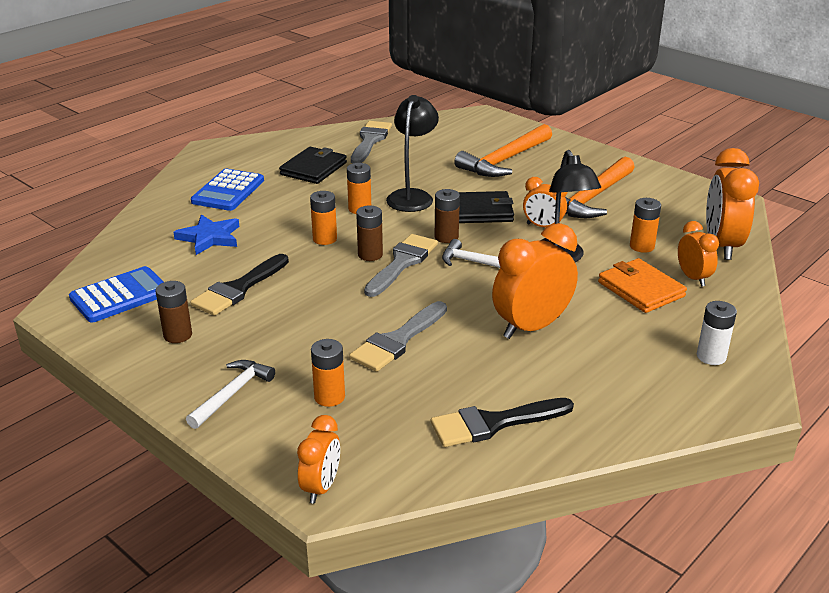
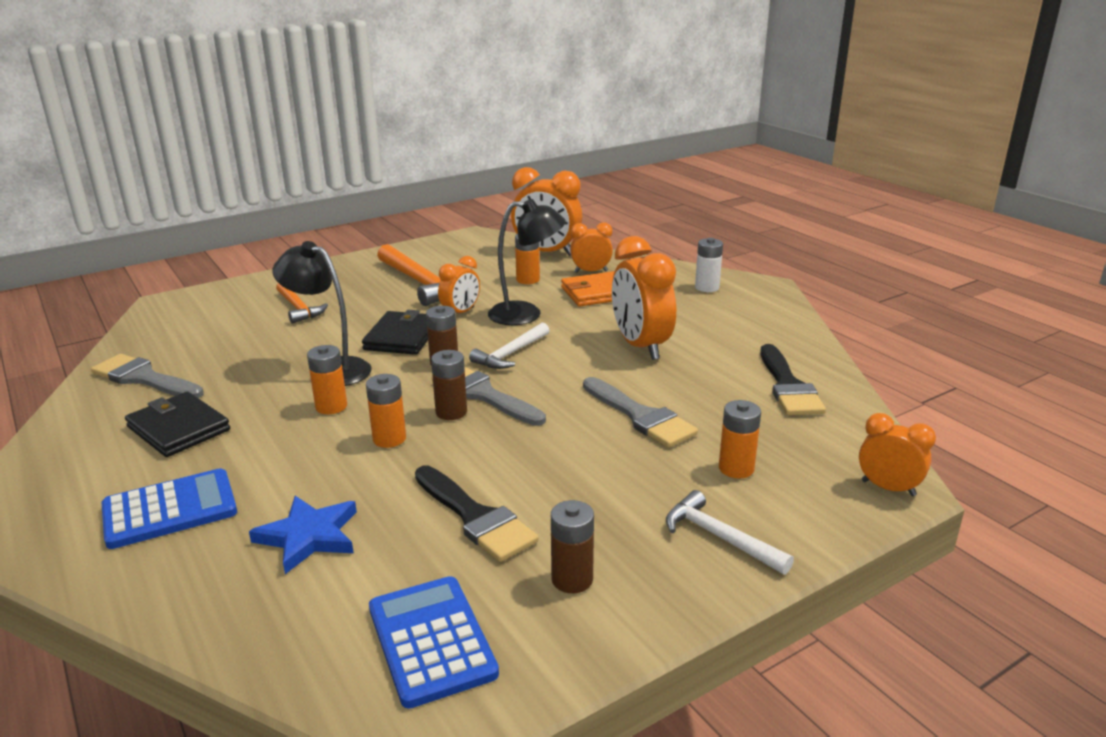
camera: 75 degrees left, 5 degrees down
(228, 191) = (170, 510): blue calculator -> blue calculator turned 60 degrees counterclockwise
(505, 160) = (298, 308): orange hammer -> orange hammer, size x0.60

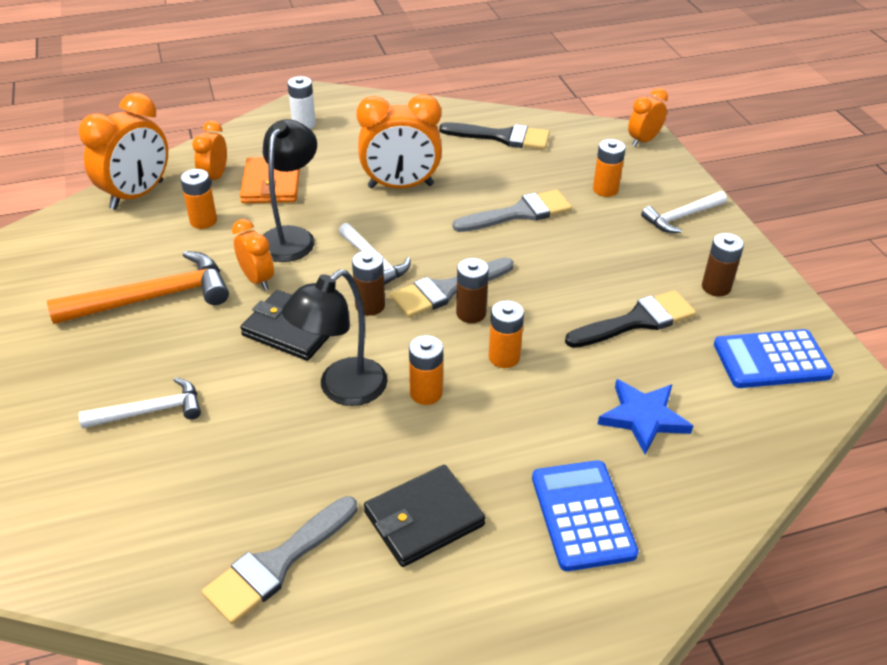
camera: 75 degrees left, 15 degrees up
(298, 308) = (150, 411): orange hammer -> white hammer

